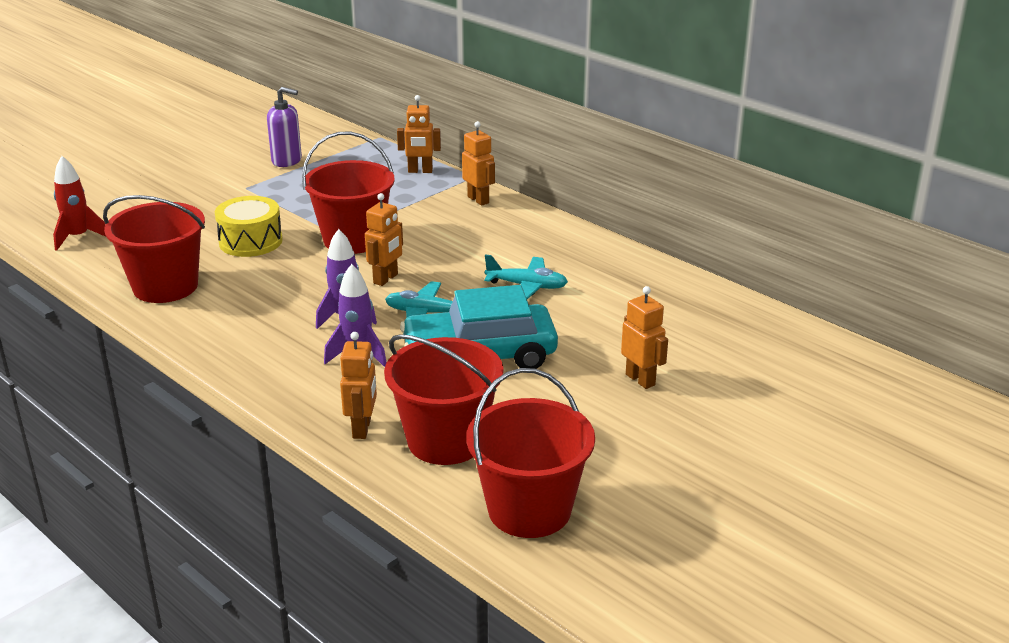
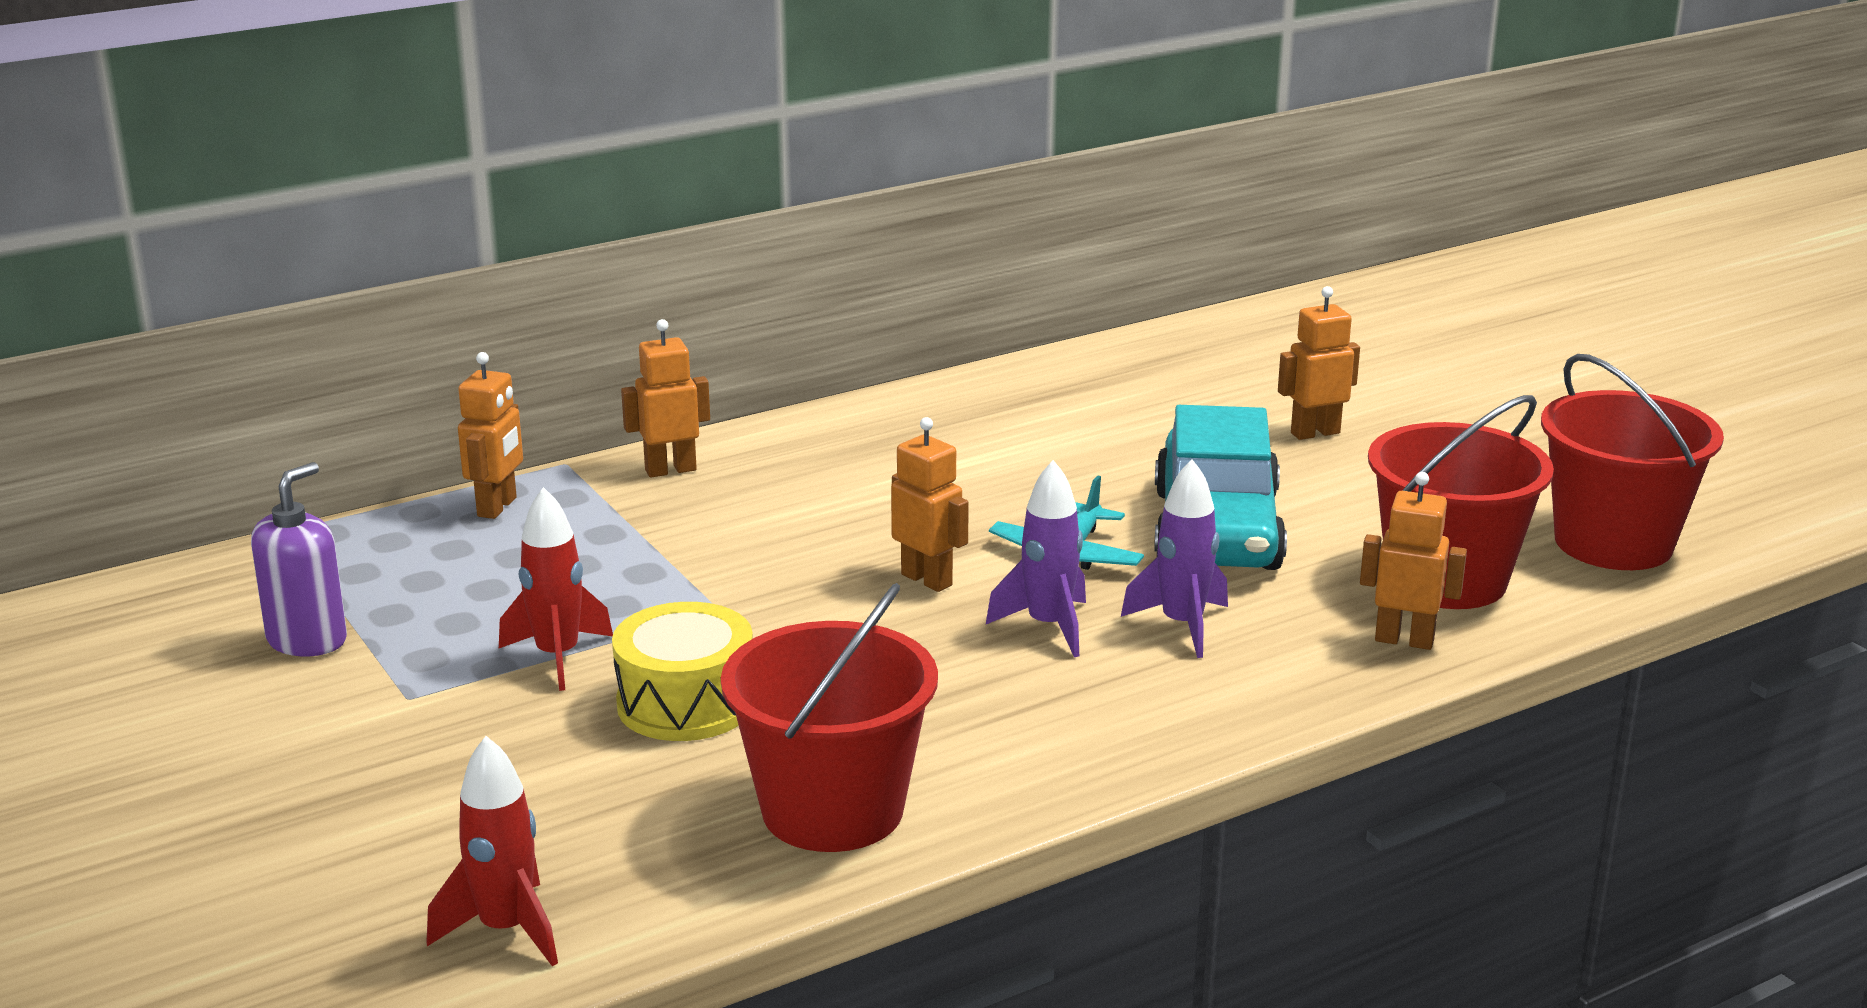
camera: 75 degrees left, 5 degrees down
(285, 209) = (558, 657): none -> red rocket
(353, 239) = (751, 596): red bucket -> none
(527, 286) = (1014, 470): turquoise plane -> none

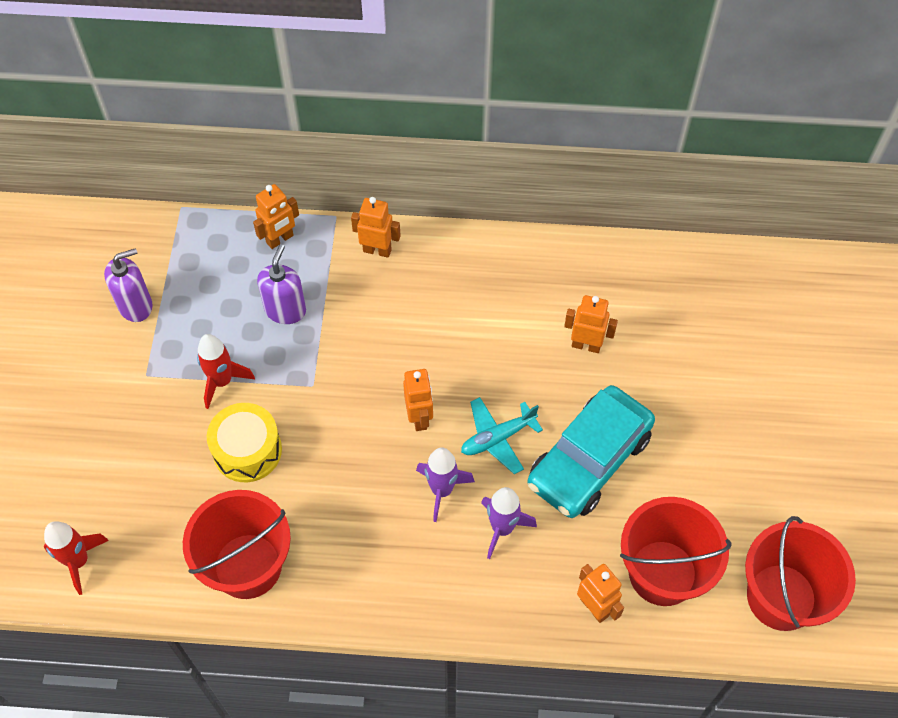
camera: 35 degrees right, 35 degrees up
(586, 561) = (285, 310): none -> purple soap dispenser
(1315, 433) = (721, 402): orange robot -> orange robot (586, 345)

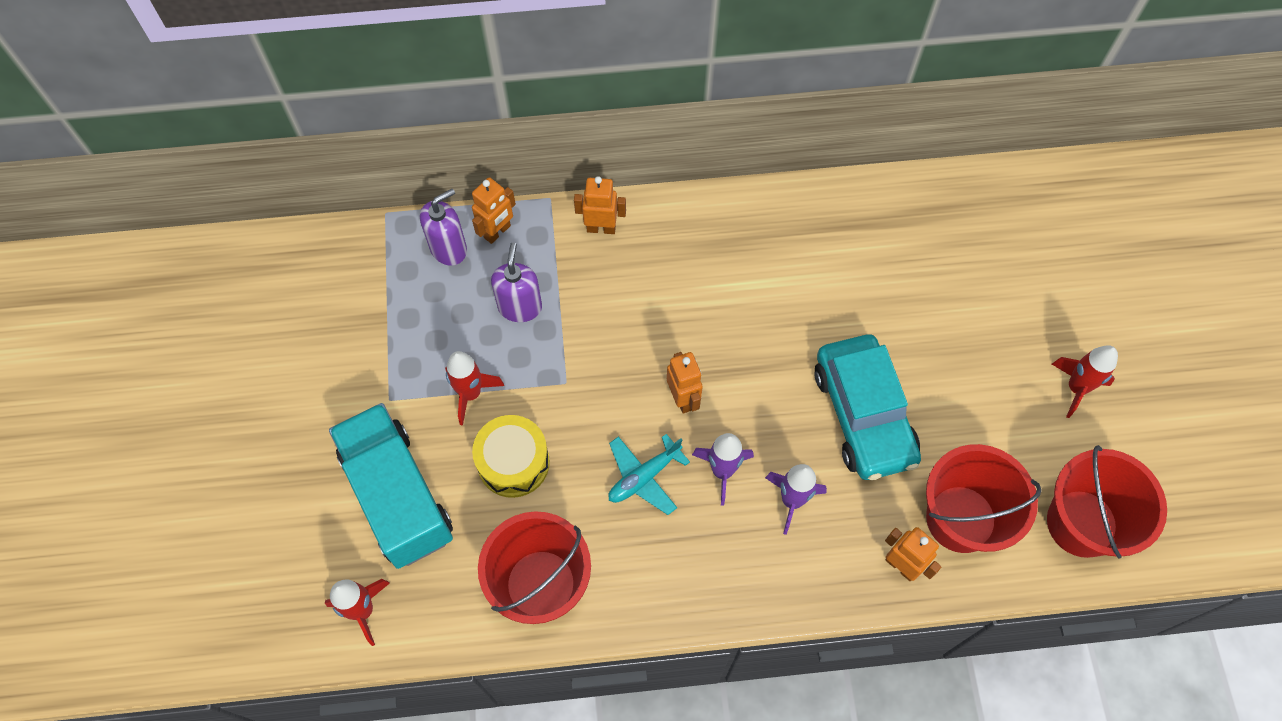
camera: 10 degrees left, 5 degrees up
(134, 463) = (398, 496): none -> turquoise truck
(136, 305) = (361, 327): purple soap dispenser -> purple soap dispenser (449, 248)
(497, 438) = (767, 407): turquoise plane -> turquoise plane (644, 477)
(586, 345) = (835, 295): orange robot -> none
(589, 460) = (863, 415): turquoise car -> turquoise car turned 45 degrees counterclockwise
(803, 468) = (1076, 388): none -> red rocket

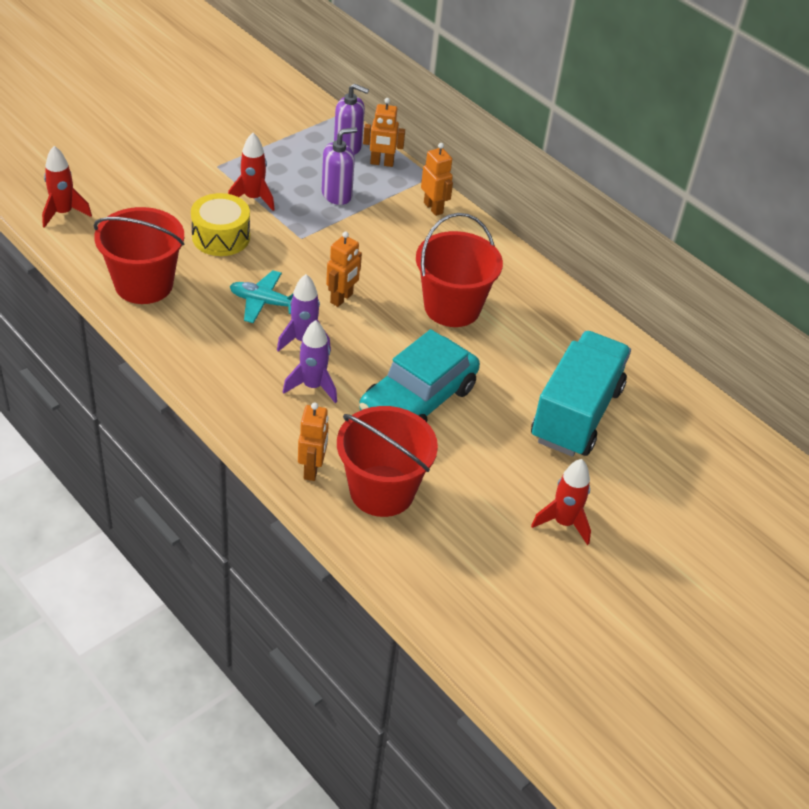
camera: 50 degrees right, 20 degrees down
(398, 496) = (153, 196): turquoise truck -> turquoise truck (576, 414)
(1081, 523) = (445, 571): red bucket -> red bucket (452, 307)

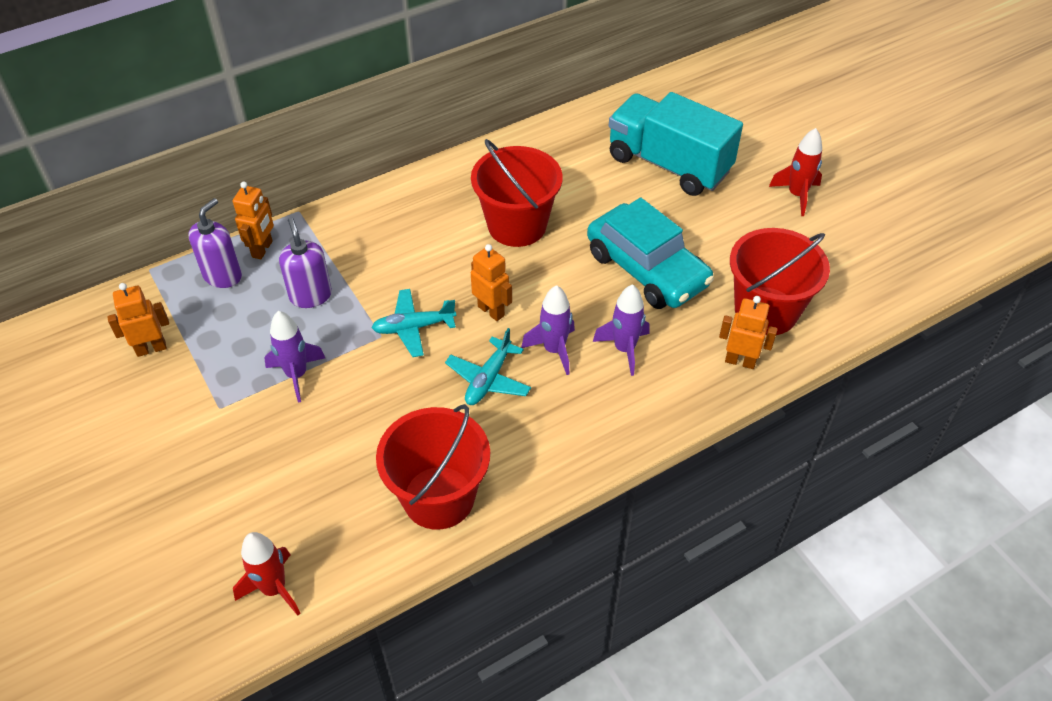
camera: 75 degrees left, 5 degrees up
(221, 237) = (364, 412): yellow drum -> none
(253, 198) = (297, 375): red rocket -> purple rocket
(313, 254) = (413, 327): none -> turquoise plane
(433, 208) = (355, 217): orange robot -> orange robot (151, 348)

